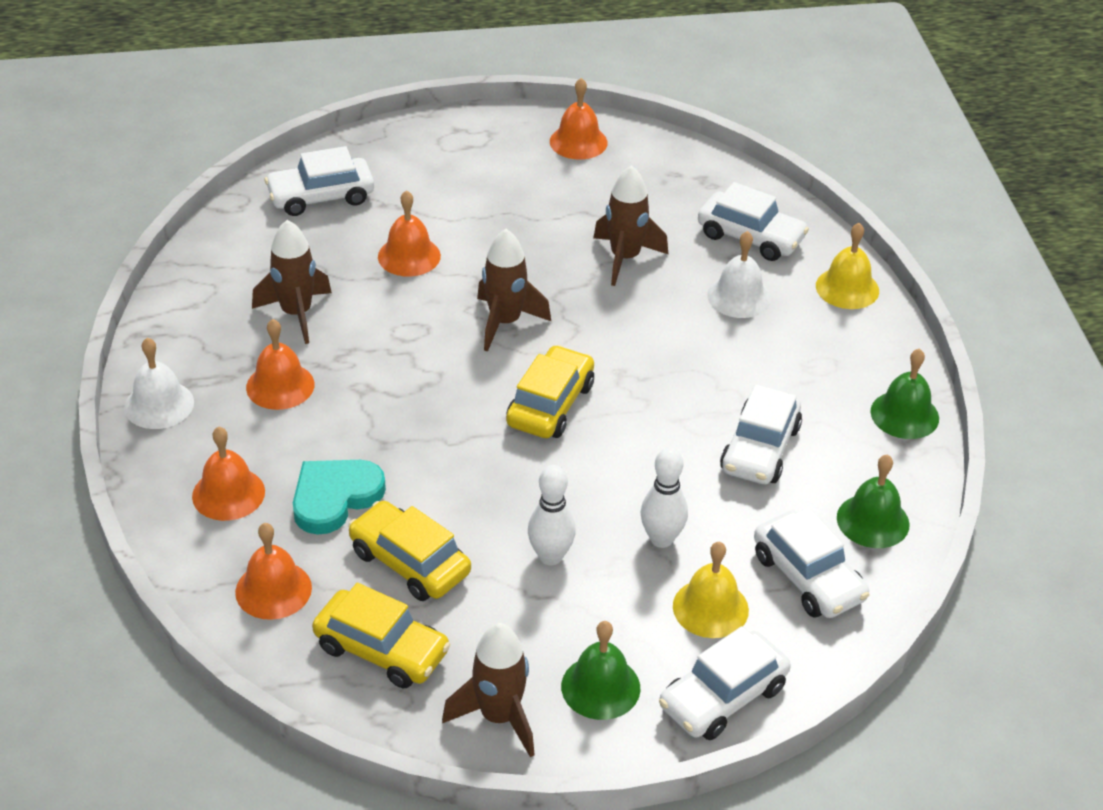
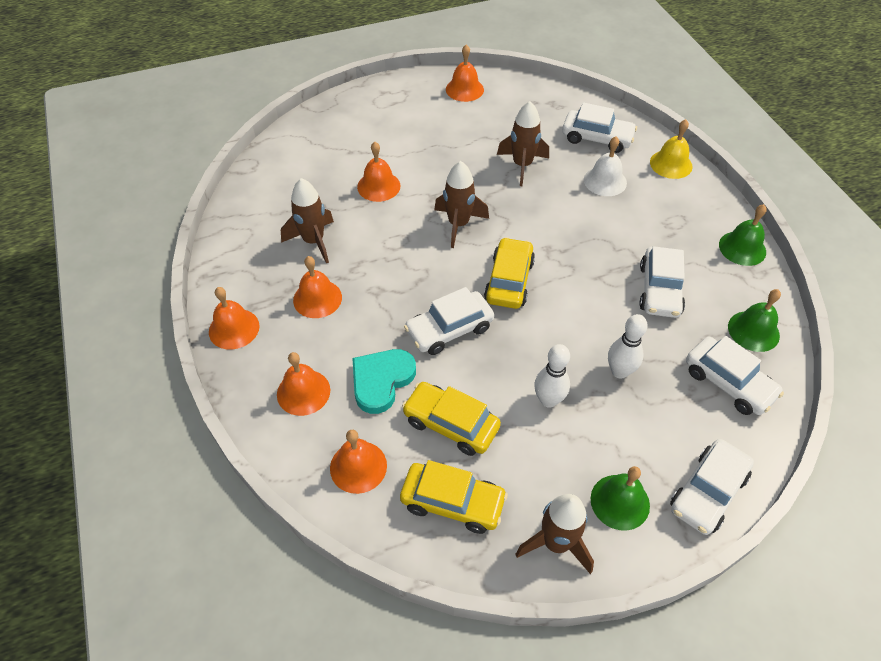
camera: 10 degrees left, 10 degrees up
(159, 404) = (234, 328): white bell -> orange bell
(321, 197) = (306, 152): white car -> white car (449, 329)
(710, 608) = (672, 420): yellow bell -> none

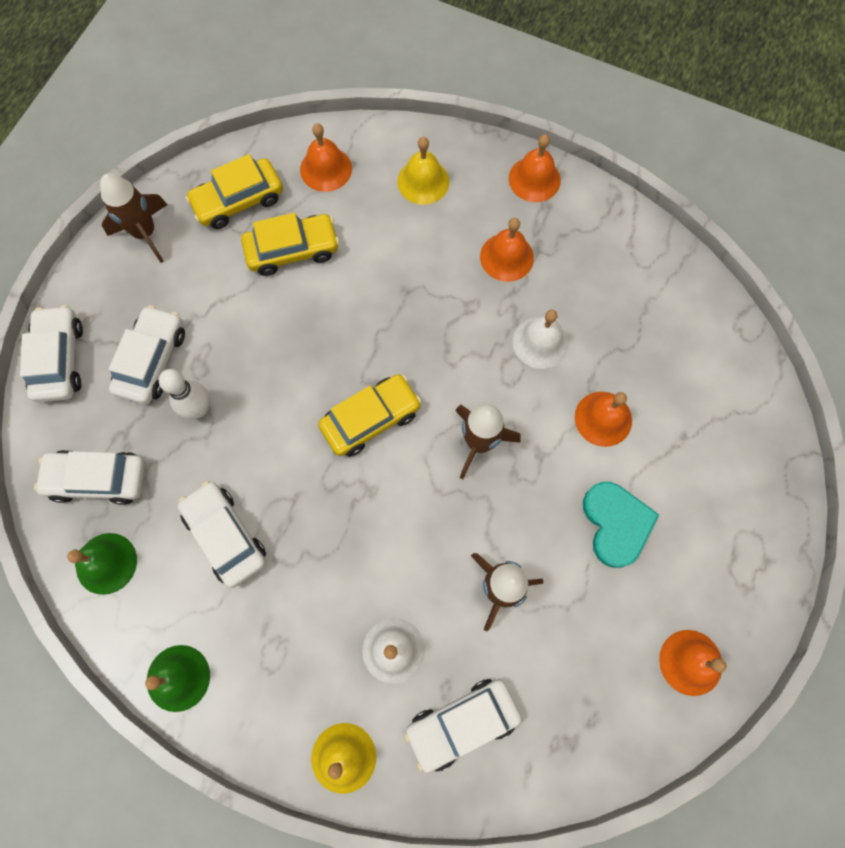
camera: 135 degrees right, 20 degrees up
(303, 392) = (423, 181): orange bell -> yellow bell
(313, 241) = (579, 304): brown rocket -> none
(362, 241) = (540, 342): none -> white bell
(381, 381) = (377, 237): turquoise heart -> turquoise heart (616, 524)
(449, 329) = (372, 324): white car -> white car (152, 360)
(509, 281) = (370, 419): yellow car -> yellow car turned 90 degrees counterclockwise
(548, 400) = (236, 332): white bowling pin -> none
(620, 502) = (121, 297): green bell -> none

